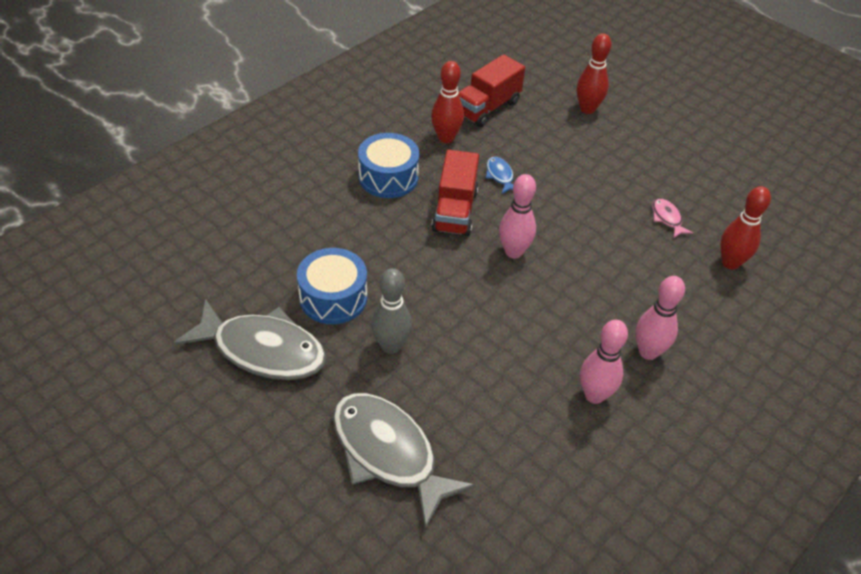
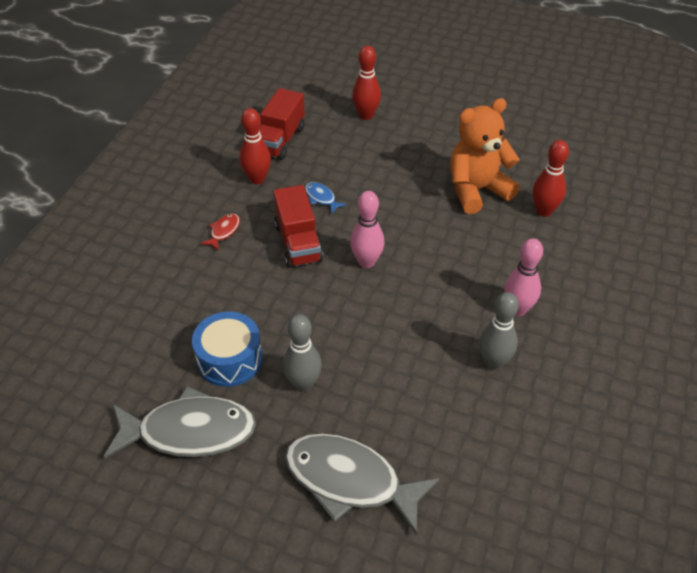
camera: 20 degrees left, 0 degrees up
(388, 177) = (223, 231): blue drum -> red fish
(594, 395) = (493, 362): pink bowling pin -> grey bowling pin
(667, 218) = (477, 190): pink fish -> orange teddy bear

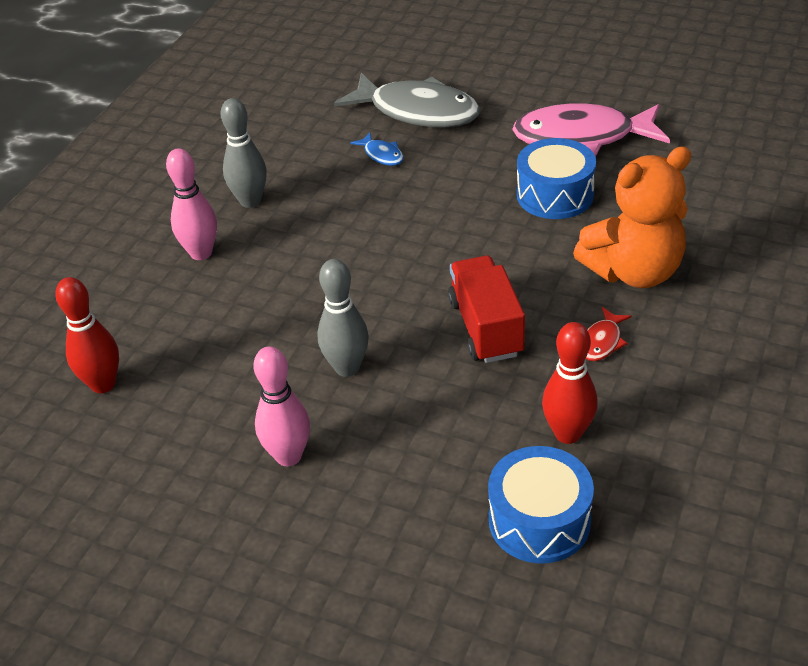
camera: 175 degrees left, 5 degrees down
(189, 431) = (582, 137): grey fish -> pink fish
(280, 140) = (539, 520): red truck -> blue drum
(303, 384) = (467, 176): grey bowling pin -> grey bowling pin (347, 368)
(321, 198) = (453, 399): blue fish -> blue fish (382, 155)
(366, 115) = (365, 589): red bowling pin -> none
(366, 262) = (386, 304): pink bowling pin -> pink bowling pin (288, 456)
(477, 190) = (194, 419): orange teddy bear -> orange teddy bear (634, 271)

